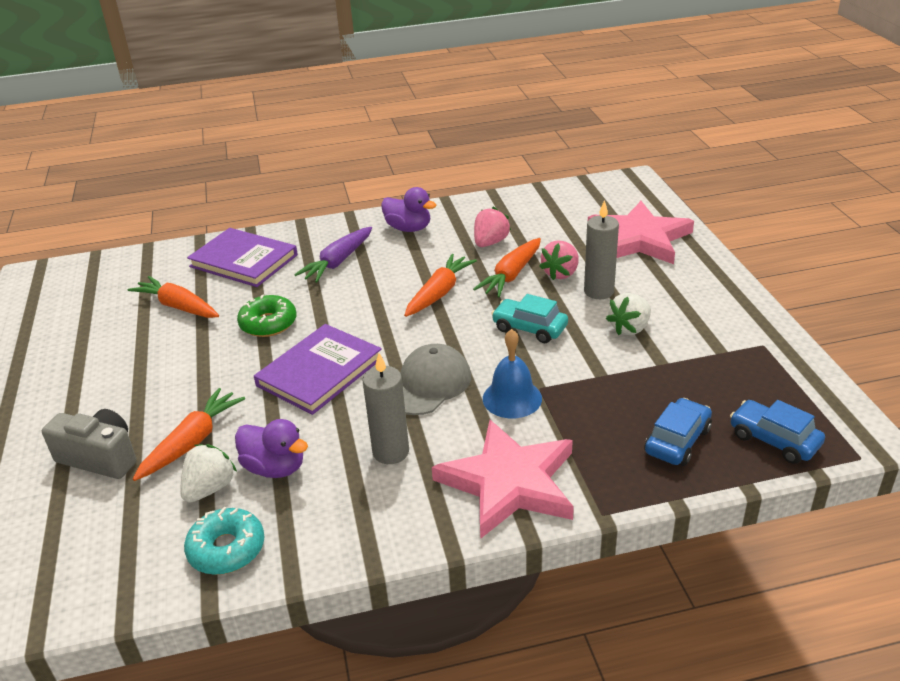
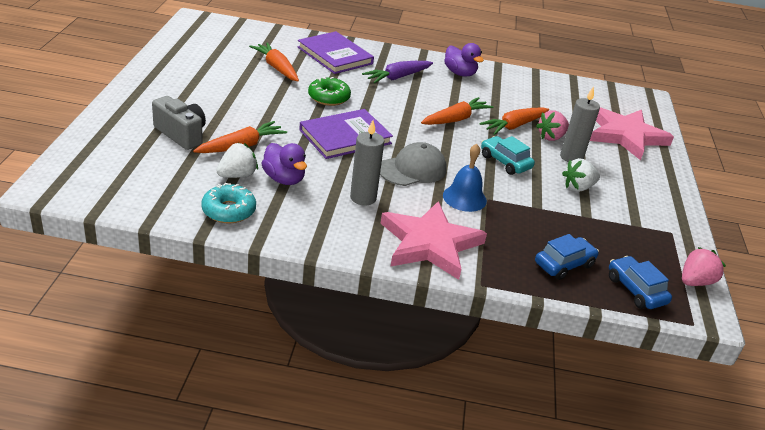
camera: 15 degrees right, 0 degrees up
(490, 242) = (512, 101): pink strawberry -> pink strawberry (695, 282)

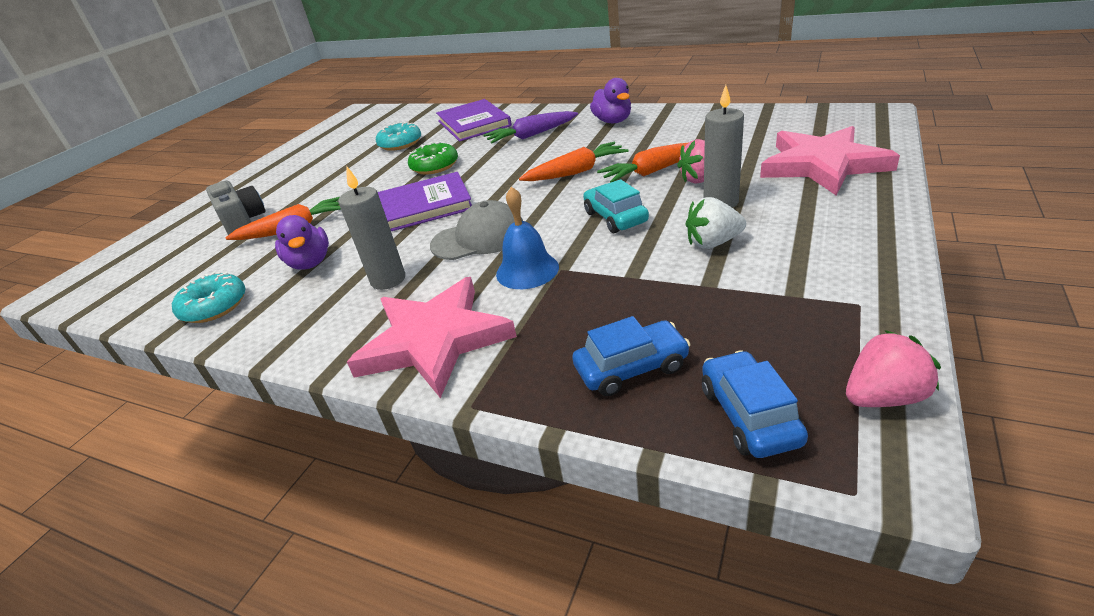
camera: 25 degrees right, 0 degrees up
(237, 175) = (261, 262): white strawberry -> none
(276, 68) = (400, 143): orange carrot -> turquoise donut

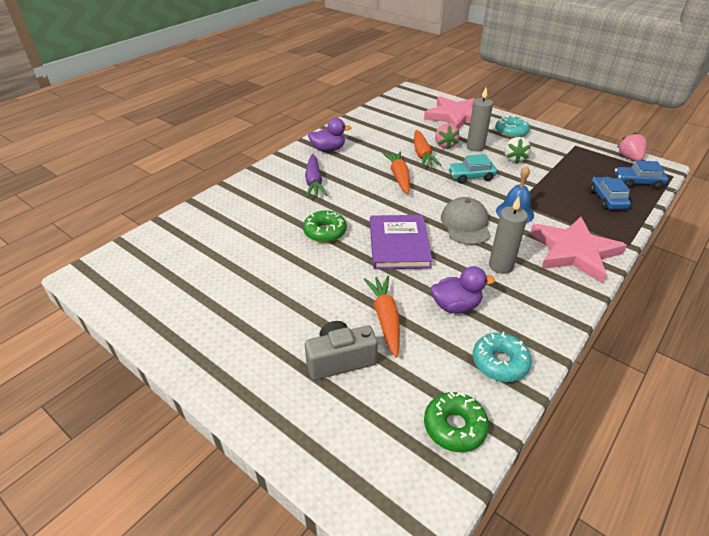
camera: 80 degrees left, 5 degrees up
(142, 294) = (454, 427): none -> green donut
(400, 143) = (245, 247): turquoise donut -> turquoise donut (511, 132)
(474, 123) = (249, 203): purple book -> none

